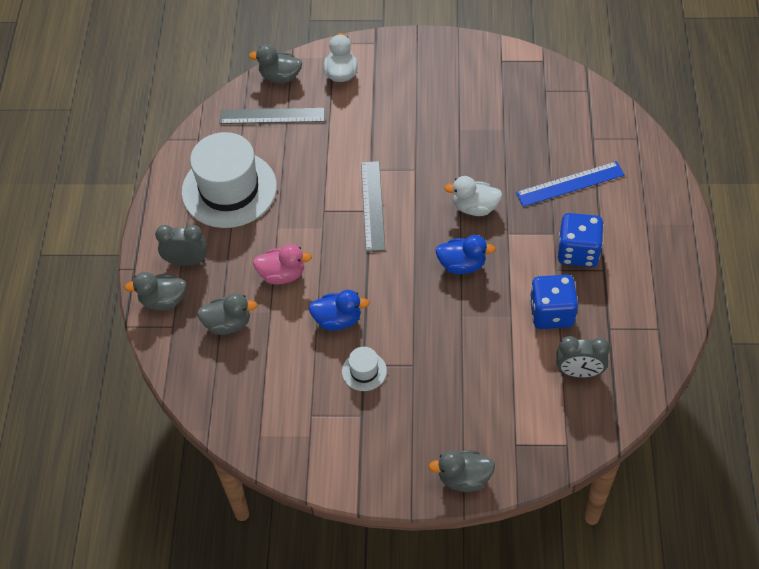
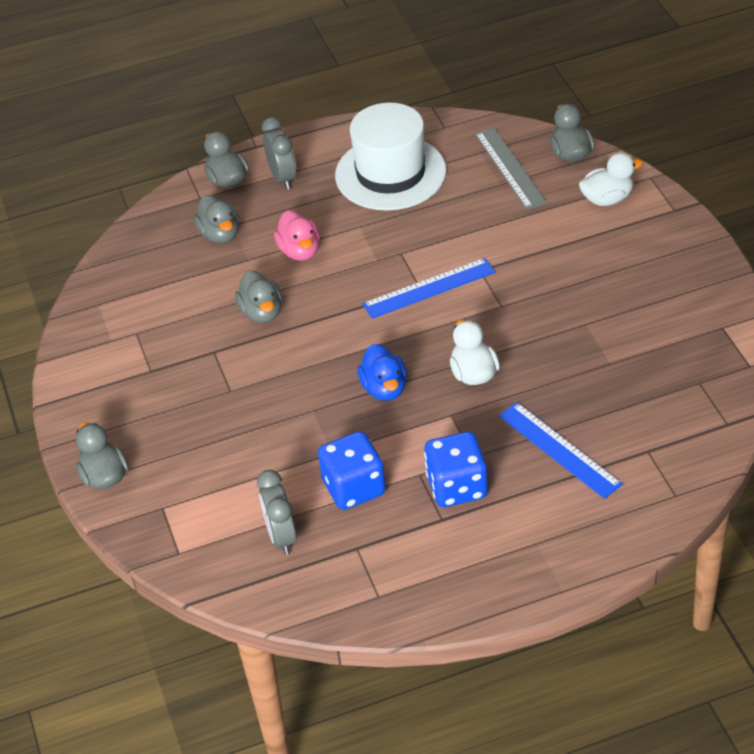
camera: 70 degrees right, 10 degrees down
(338, 320) = (262, 312): blue duck -> grey duck
(364, 371) = (206, 354): white hat -> none
(373, 205) = (429, 288): grey ruler -> blue ruler

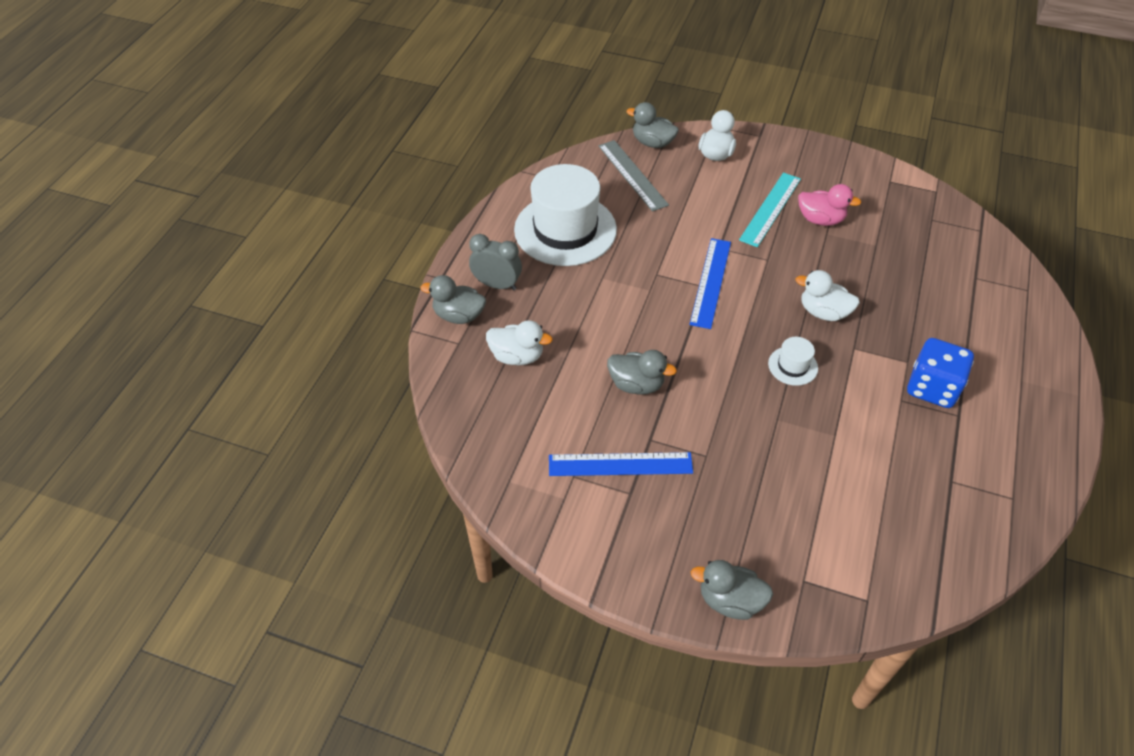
camera: 55 degrees left, 5 degrees up
(220, 234) = (517, 356): grey duck -> white duck
(281, 536) = (903, 520): grey clock -> none
(300, 251) = (591, 324): pink duck -> pink duck (820, 219)
(354, 488) = (885, 445): blue dice -> none
(384, 388) = (793, 366): blue duck -> white hat
(510, 168) = (632, 175): grey ruler -> grey ruler turned 45 degrees clockwise
(559, 450) = (939, 316): blue ruler -> blue ruler (620, 464)
(573, 272) = (770, 209): none -> turquoise ruler

